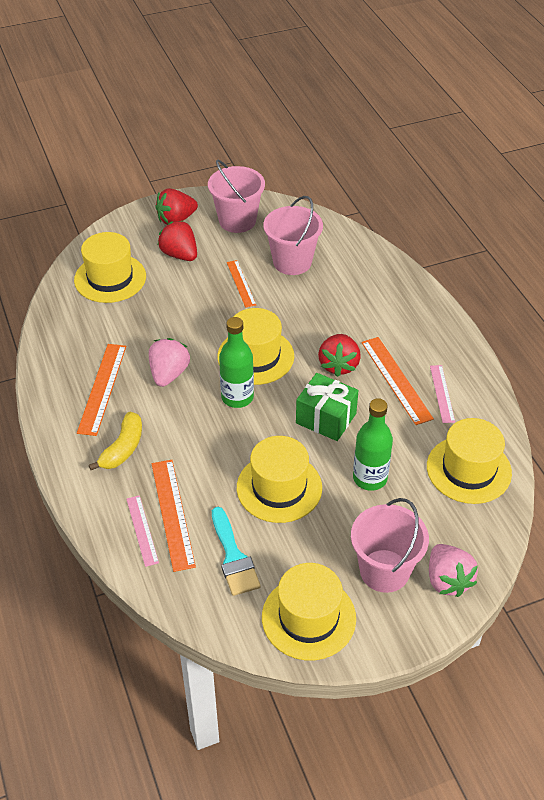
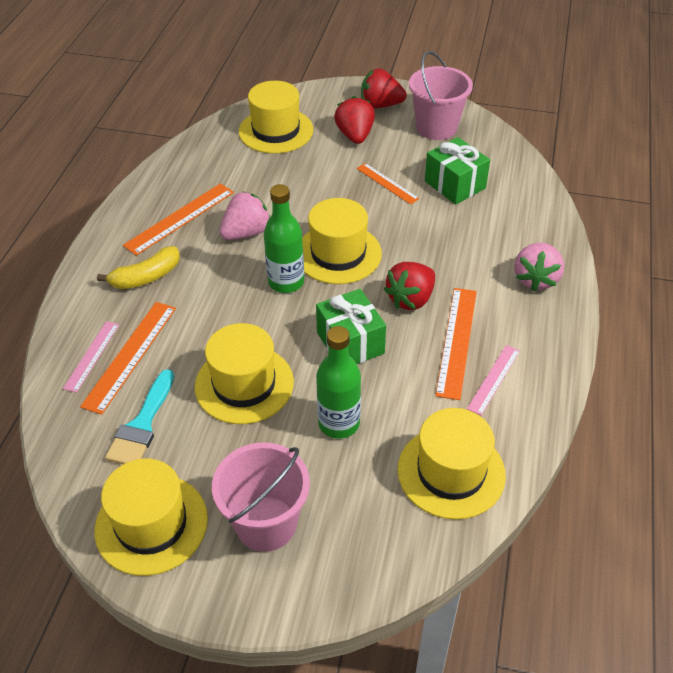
camera: 35 degrees right, 0 degrees up
(241, 283) = (387, 183): orange ruler -> orange ruler turned 60 degrees counterclockwise
(292, 262) = (455, 185): pink bucket -> green gift
(447, 580) = (320, 574): pink strawberry -> pink strawberry (536, 279)

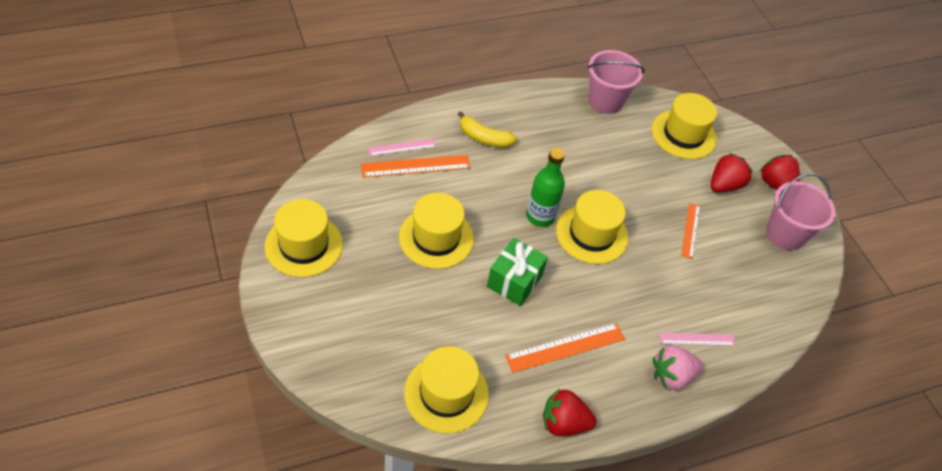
camera: 50 degrees right, 5 degrees up
(142, 425) = (369, 201): turquoise brush -> none
(180, 218) = (549, 127): orange ruler -> none
(246, 233) = (567, 170): pink strawberry -> none
(266, 523) = (340, 304): pink bucket -> pink bucket (605, 101)
(339, 423) = (441, 307): green bottle -> none
(411, 299) = (583, 300): red strawberry -> red strawberry (563, 423)
(455, 185) = (729, 276): green gift -> none
(494, 379) = (547, 387): pink ruler -> pink ruler (697, 339)

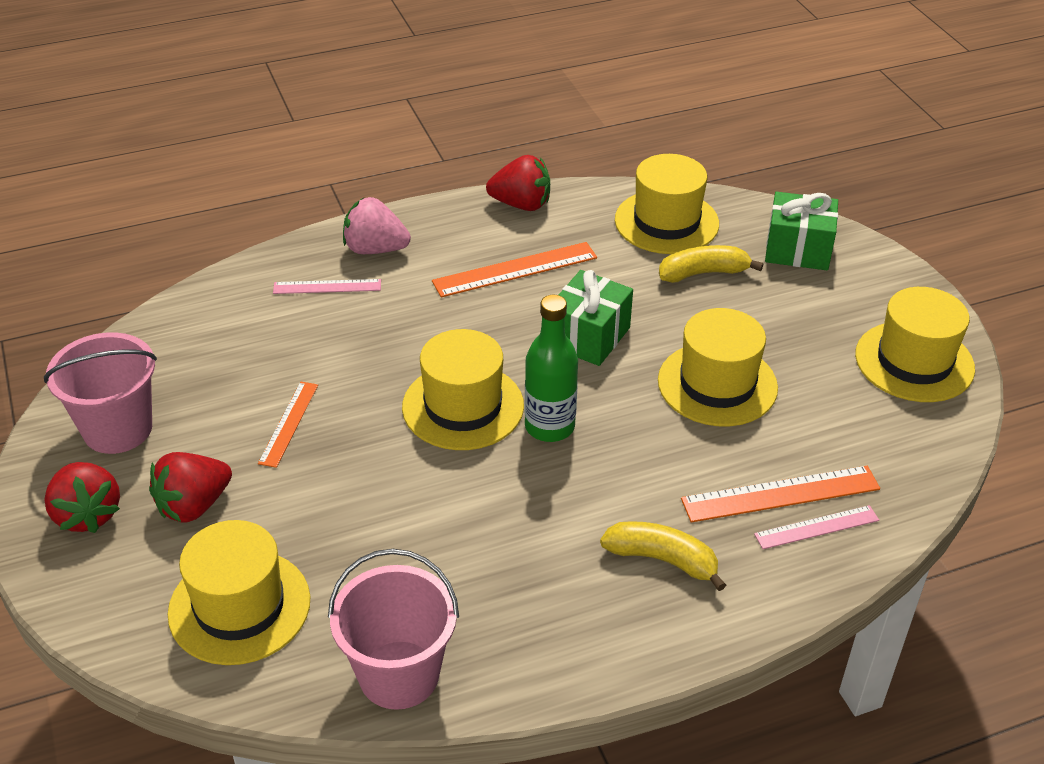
camera: 175 degrees left, 10 degrees down
(348, 354) = (798, 250): none -> green gift
(427, 334) = (703, 273): none -> yellow banana
(671, 376) = (375, 249): pink strawberry -> pink strawberry turned 150 degrees counterclockwise

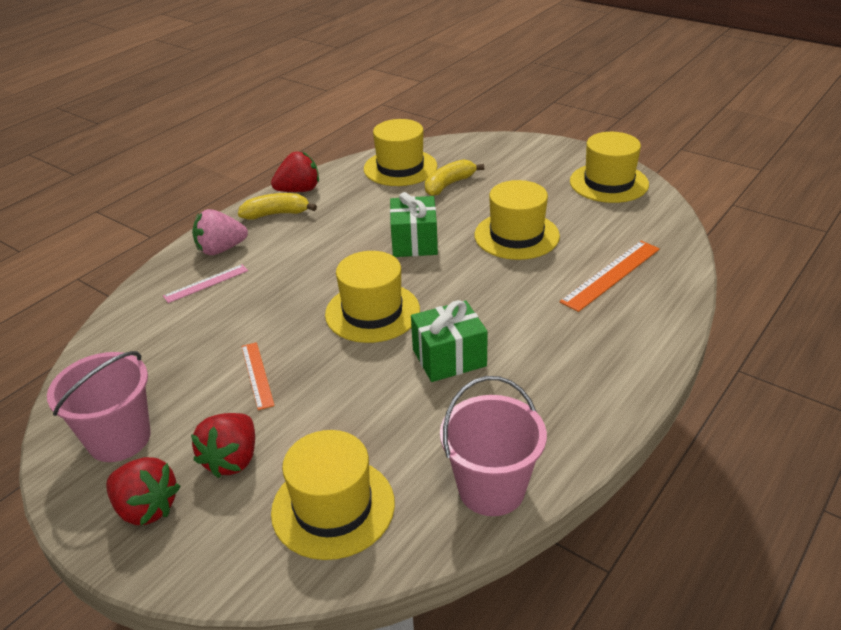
camera: 30 degrees left, 5 degrees down
(515, 270) = (330, 225): orange ruler -> none
(549, 427) = (440, 299): green bottle -> none
(662, 559) = (583, 339): yellow banana -> yellow banana (276, 214)
(798, 250) = (490, 154): green gift -> green gift (449, 358)
(816, 527) = (648, 282): pink ruler -> none

